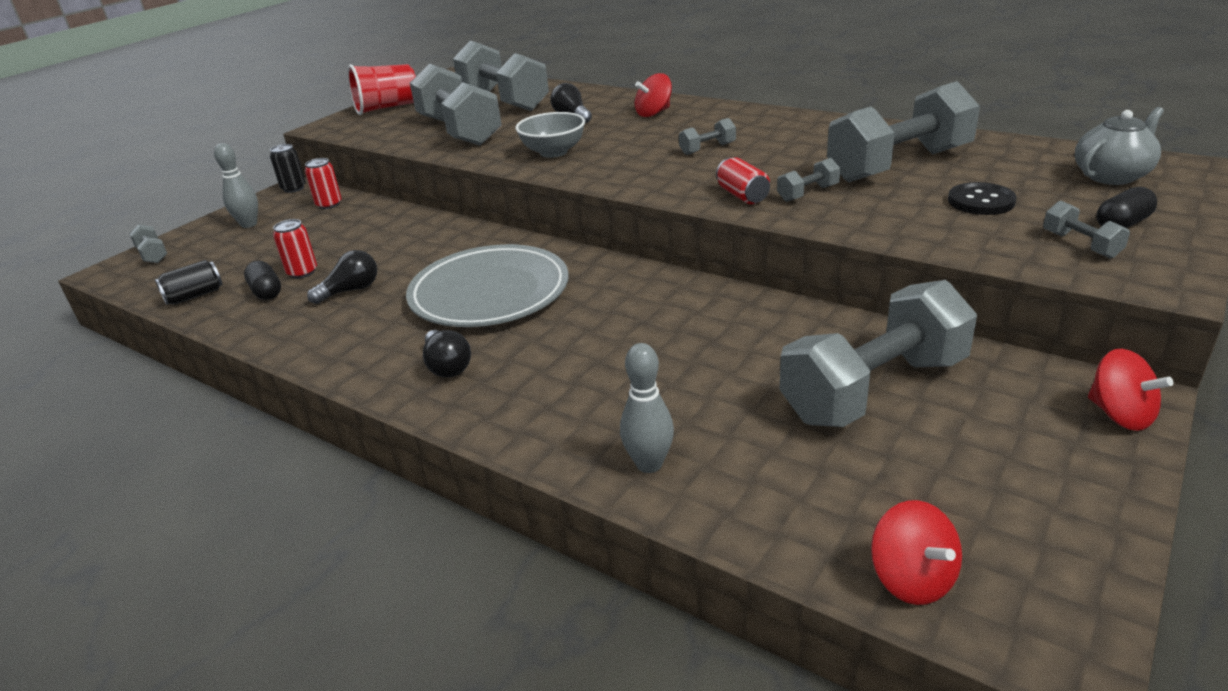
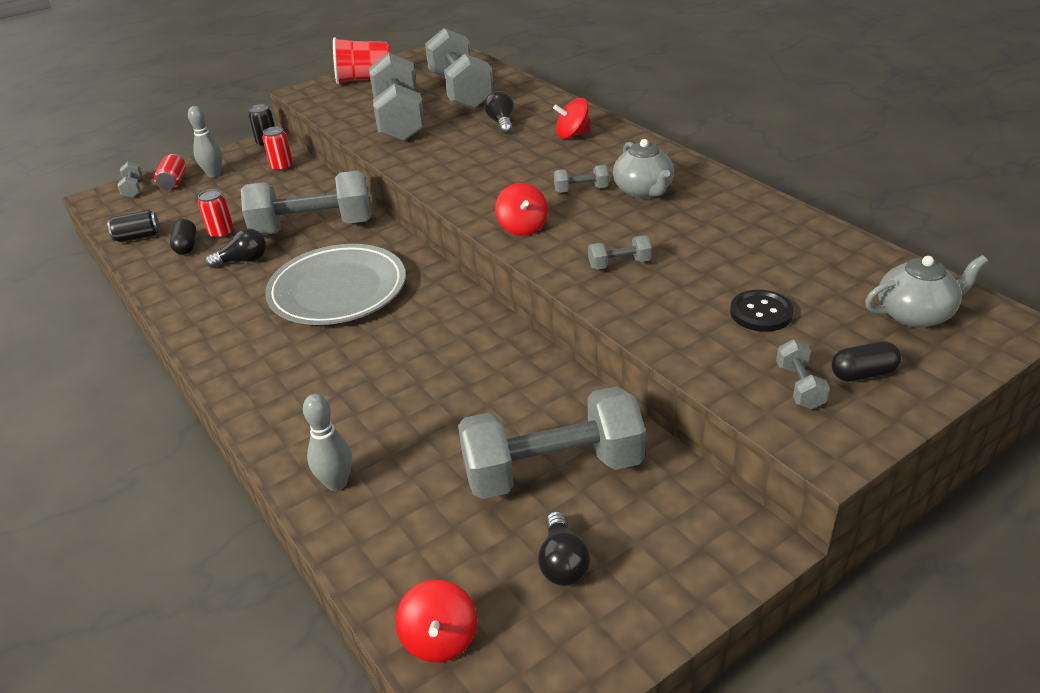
camera: 20 degrees right, 5 degrees up
(447, 366) = (262, 352): black light bulb -> black light bulb (562, 563)
(553, 152) = (454, 163): grey bowl -> none
(742, 195) = (563, 252): red can -> red can (173, 182)
(769, 139) = (643, 191): none -> grey teapot
(899, 165) = (729, 251): grey dumbbell -> grey dumbbell (313, 228)
(1119, 415) = (730, 557): red spinning top -> red spinning top (522, 227)

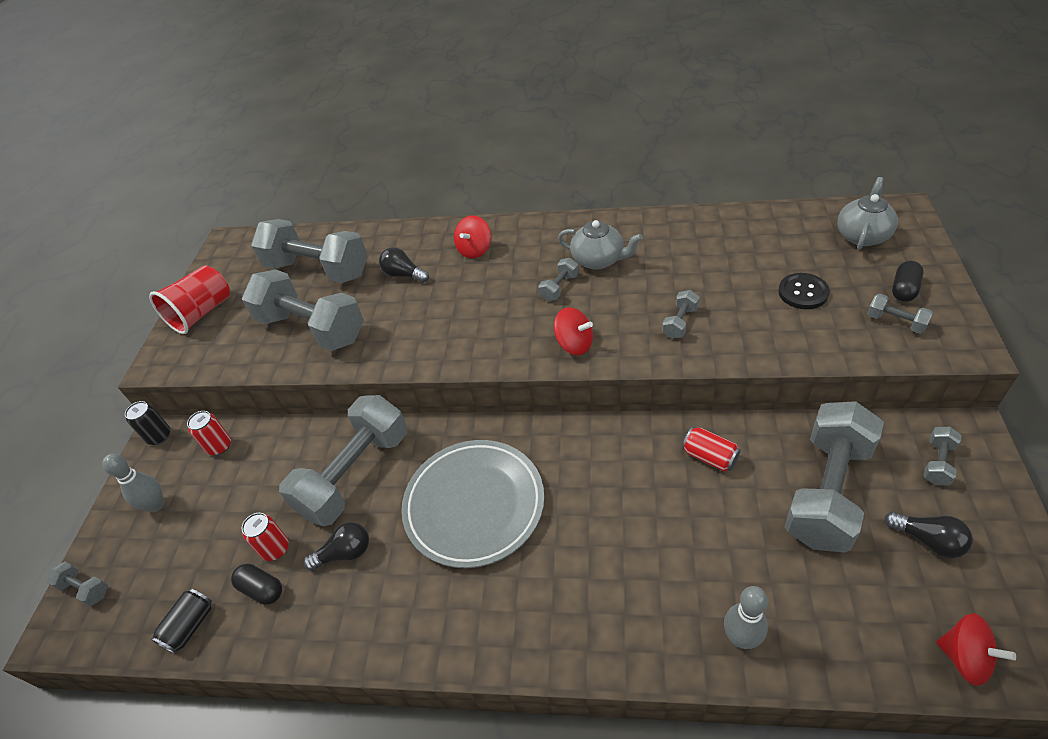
camera: 45 degrees left, 10 degrees up
(173, 182) = (123, 546): red can -> red can (709, 457)
(243, 261) = (345, 553): black light bulb -> black light bulb turned 45 degrees clockwise
(678, 533) = (937, 463): none -> grey dumbbell

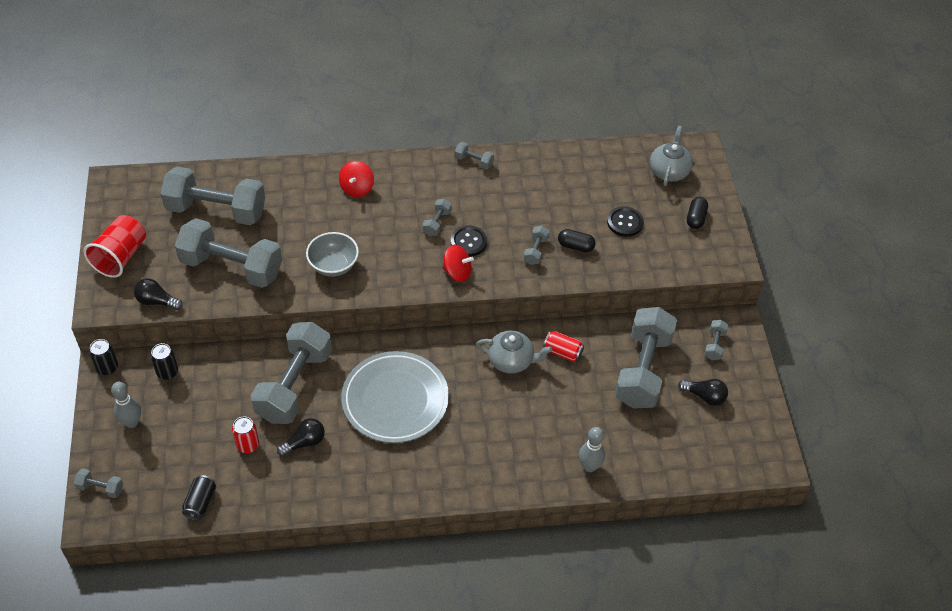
camera: 20 degrees left, 5 degrees up
(219, 446) = (167, 372): red can -> black can
(262, 589) = (247, 473): black capsule -> black capsule (575, 246)
(404, 275) = (299, 214): black light bulb -> black light bulb (156, 301)
(426, 331) = (333, 266): none -> grey bowl
(595, 309) = (468, 242): none -> black button
(598, 260) = (465, 196): grey teapot -> grey teapot (511, 361)
(895, 322) = (688, 245): grey dumbbell -> grey dumbbell (474, 161)
(964, 658) = (720, 462): red spinning top -> none

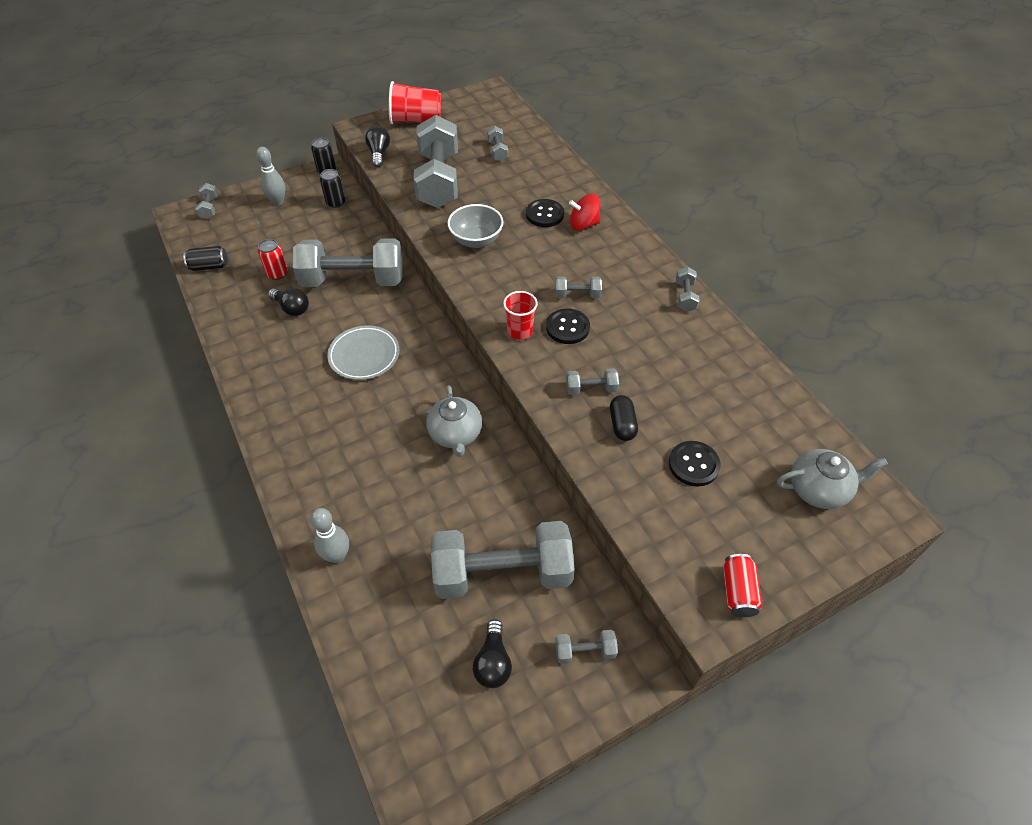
camera: 70 degrees right, 0 degrees up
(216, 210) = (497, 151): grey dumbbell -> grey dumbbell, size x0.41
(328, 208) = (544, 214): none -> black button
(395, 400) = (364, 355): grey plate -> grey plate, size x0.62
(457, 272) = (520, 331): red spinning top -> red cup
(563, 352) = (490, 479): red can -> red can (738, 592)
(696, 218) = (758, 546): black capsule -> none

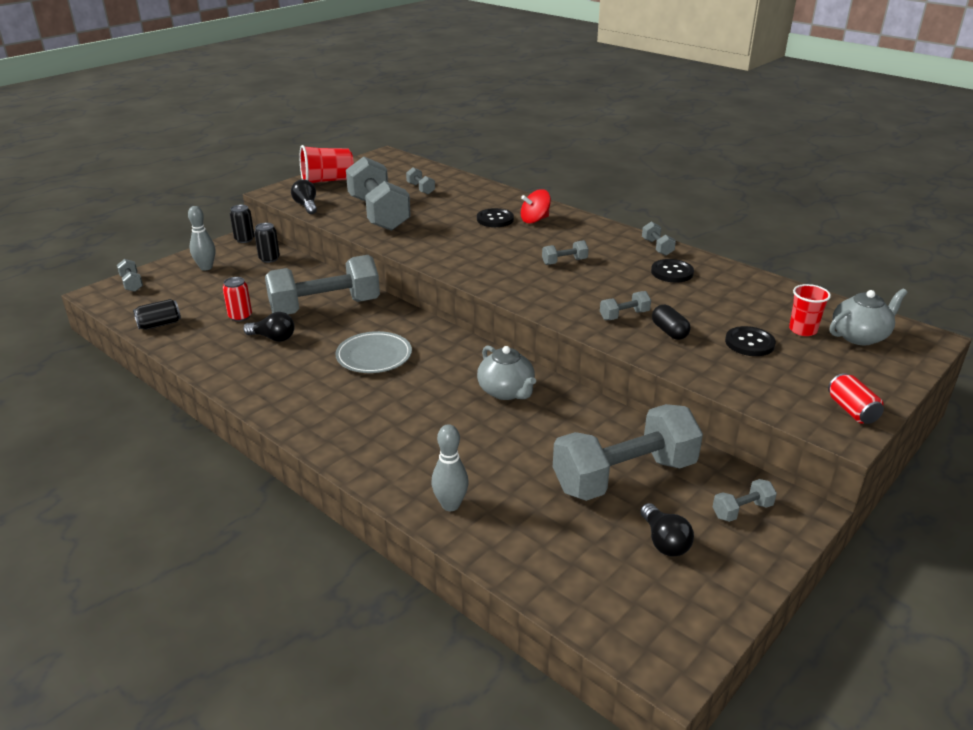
camera: 20 degrees left, 20 degrees down
(476, 240) = (444, 244): grey bowl -> none
(520, 331) = (531, 292): red cup -> red cup (802, 330)
(567, 327) = (572, 282): black button -> black button (672, 272)

